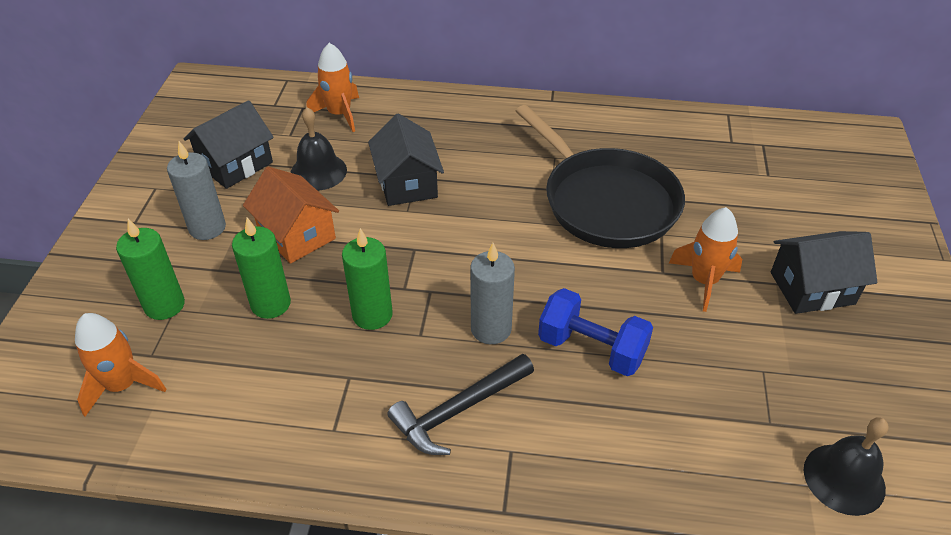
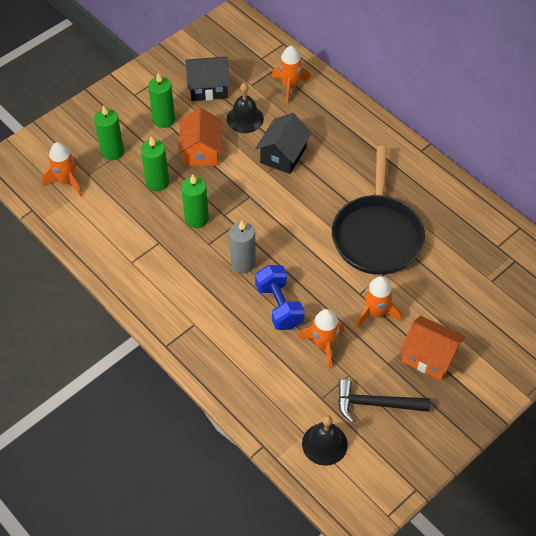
camera: 40 degrees right, 10 degrees up
(207, 228) = (164, 119): grey candle -> green candle
(458, 410) = (190, 291): black hammer -> black hammer (375, 404)
(695, 357) = (323, 345): none -> orange rocket
(812, 288) = (429, 356): black house -> orange house

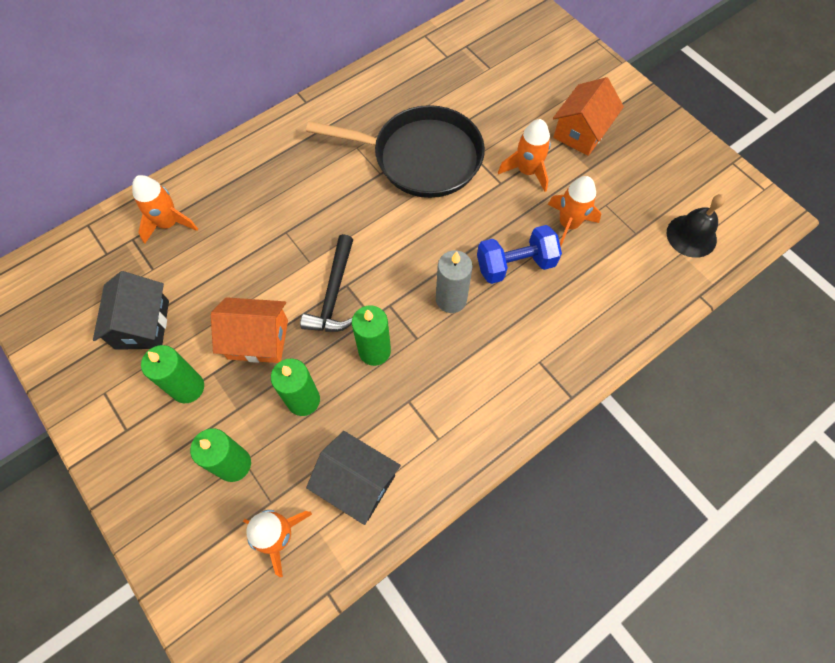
camera: 85 degrees left, 10 degrees up
(245, 118) = (212, 281): black bell -> none
(283, 155) = (285, 241): black house -> black house (357, 482)
(375, 404) = (640, 185): black hammer -> black hammer (334, 294)

